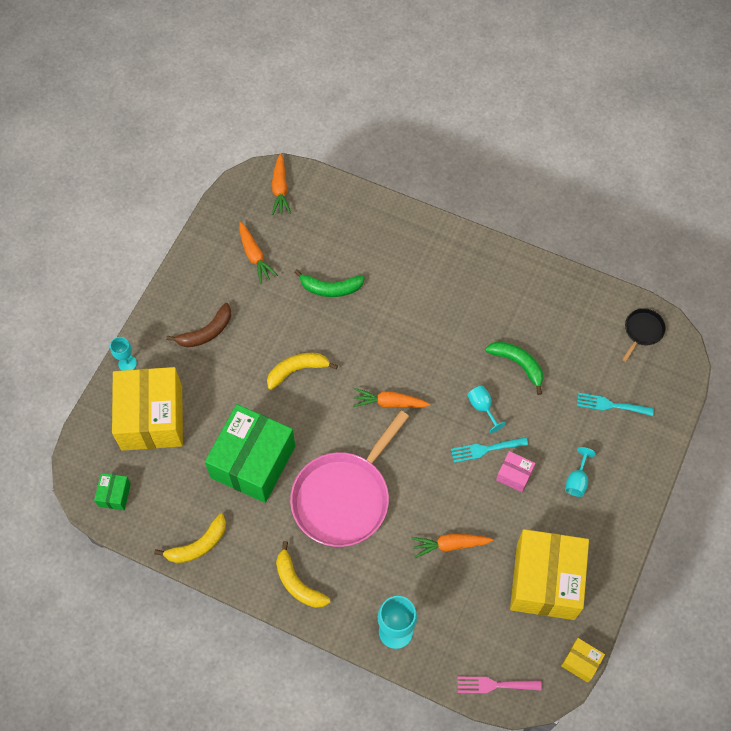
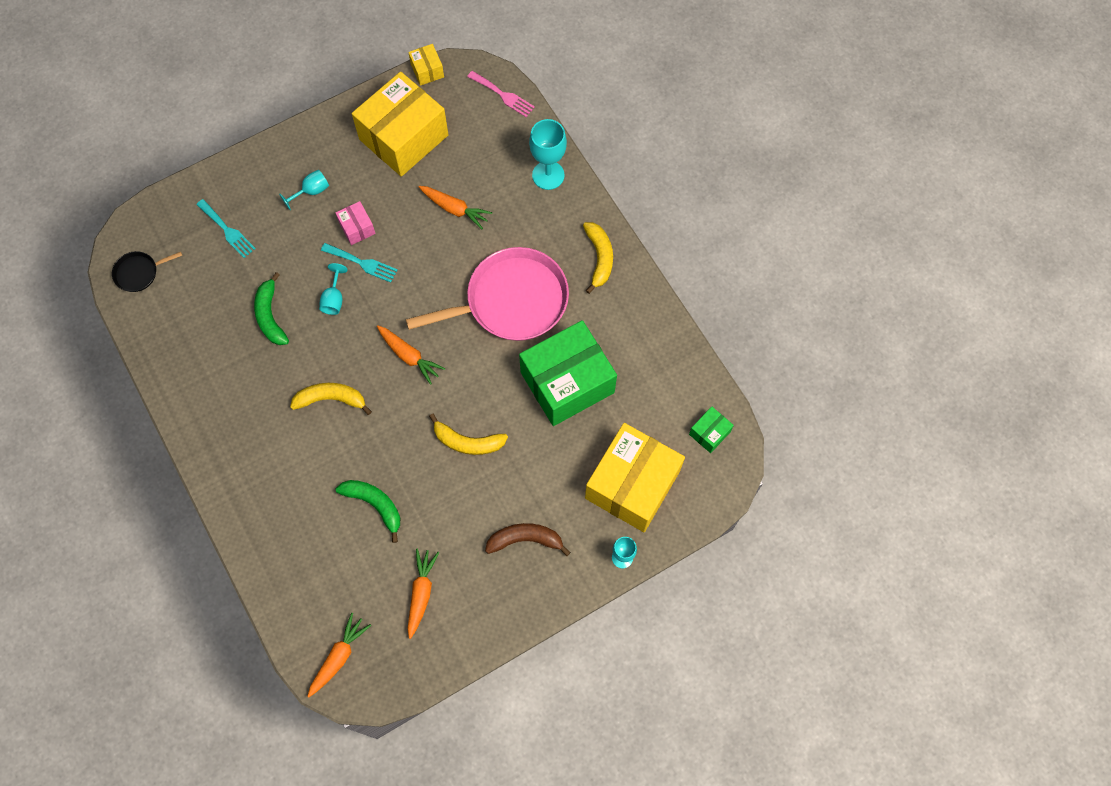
camera: 145 degrees left, 5 degrees up
(198, 545) = (662, 341): yellow banana -> yellow banana (331, 399)

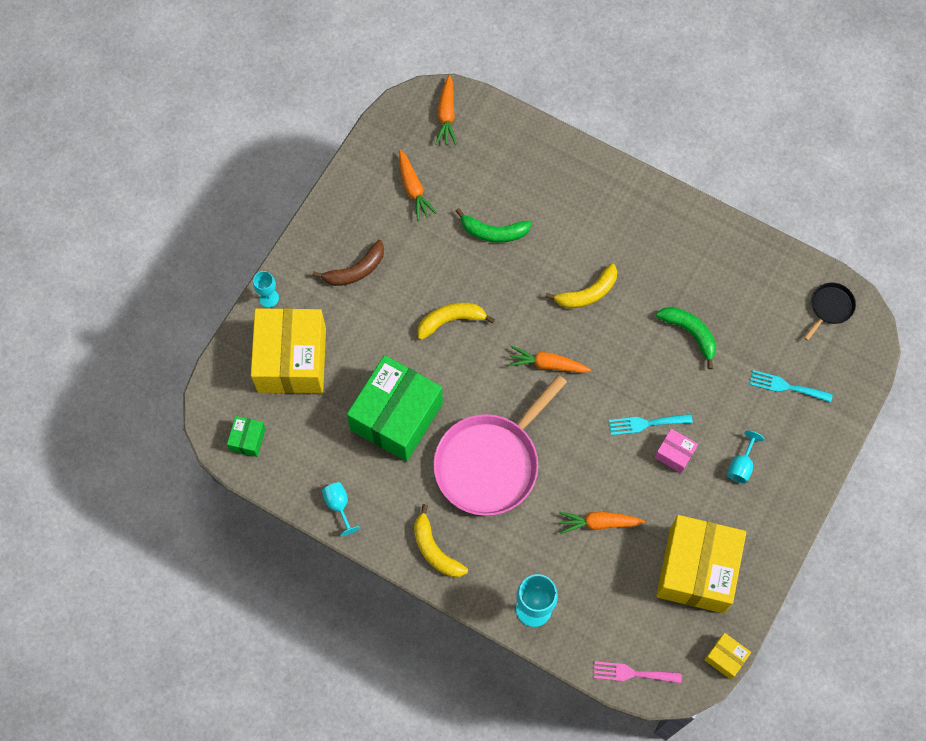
camera: 150 degrees right, 0 degrees up
(334, 299) = (647, 378): turquoise goblet -> turquoise goblet (339, 505)

